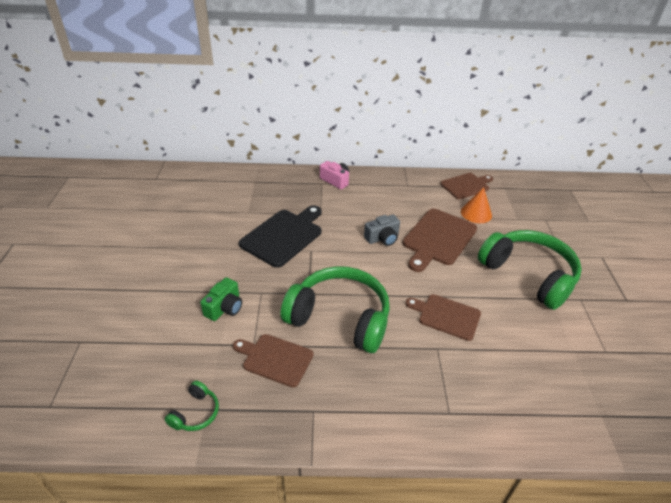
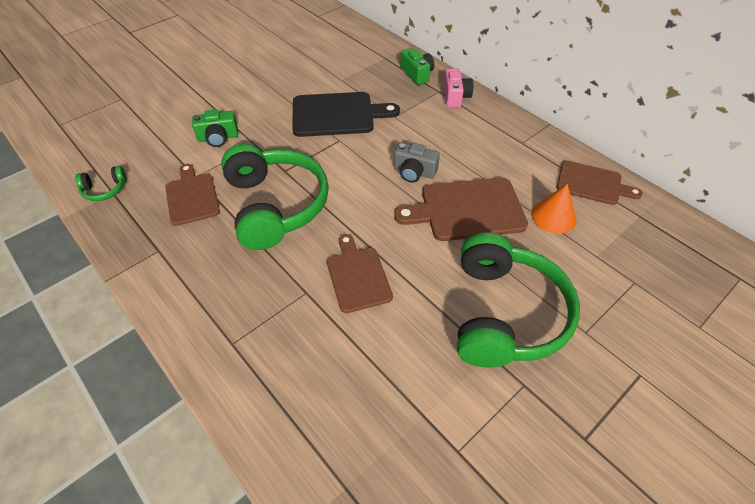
camera: 50 degrees right, 10 degrees up
(292, 180) = (417, 74): none -> green camera

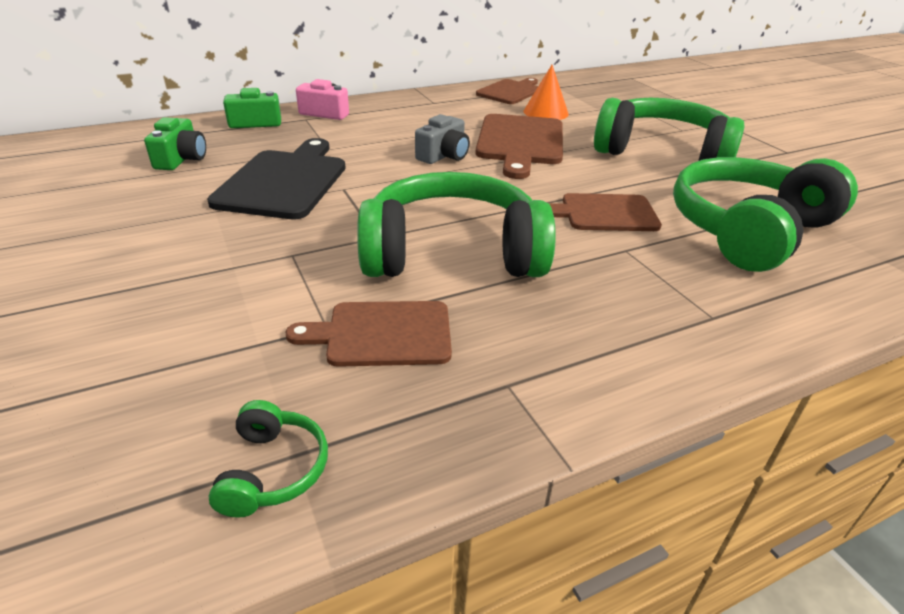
camera: 75 degrees left, 15 degrees down
(218, 138) = (233, 291): green camera -> green camera (181, 159)
(366, 376) = (748, 230): none -> green headphones

